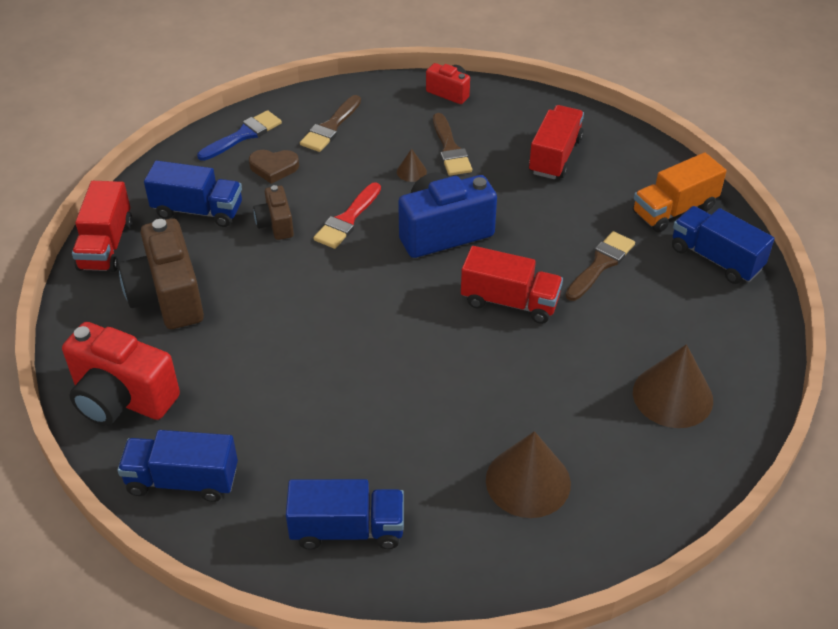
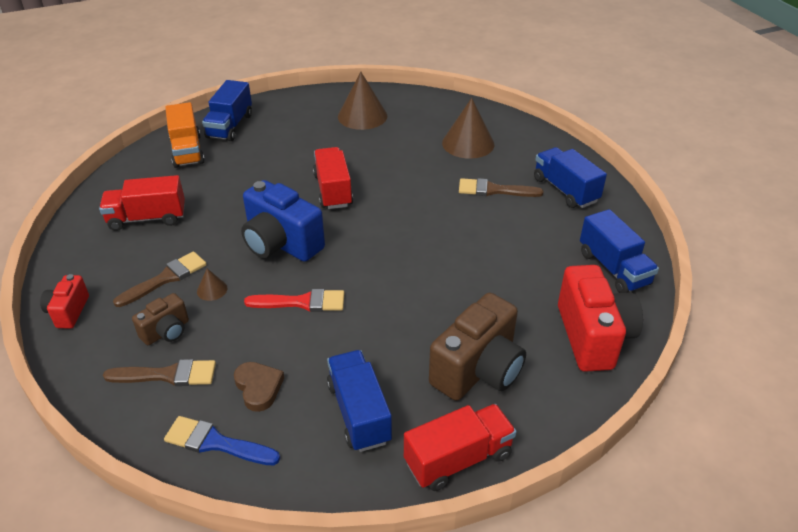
camera: 120 degrees left, 5 degrees down
(275, 224) = (339, 345): brown camera -> brown camera (166, 332)
(601, 264) = (266, 165): brown brush -> brown brush (494, 190)
(674, 210) = (187, 151): orange truck -> orange truck turned 45 degrees clockwise

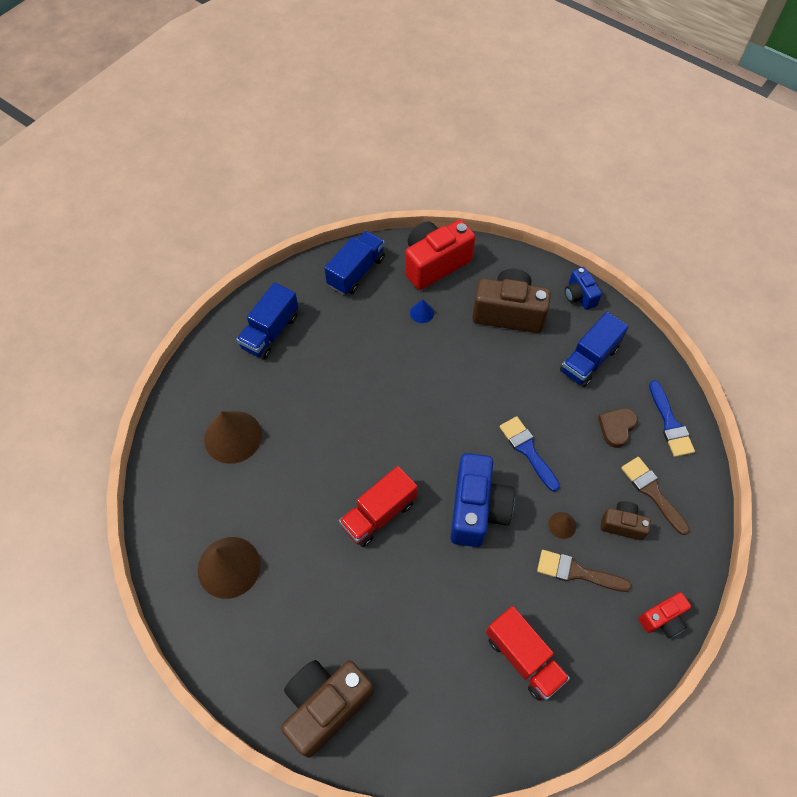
camera: 120 degrees left, 20 degrees up
(187, 151) = (399, 715): orange truck -> none
(230, 126) = (325, 705): blue truck -> brown camera
(302, 302) = (527, 450): red brush -> blue brush
(458, 459) = (579, 296): red truck -> blue camera
(494, 190) = (301, 383): brown brush -> none
(525, 296) = (422, 313): none -> blue cone

